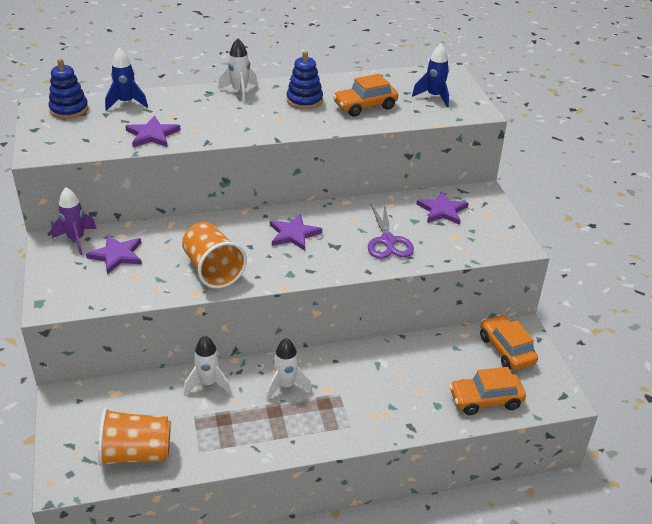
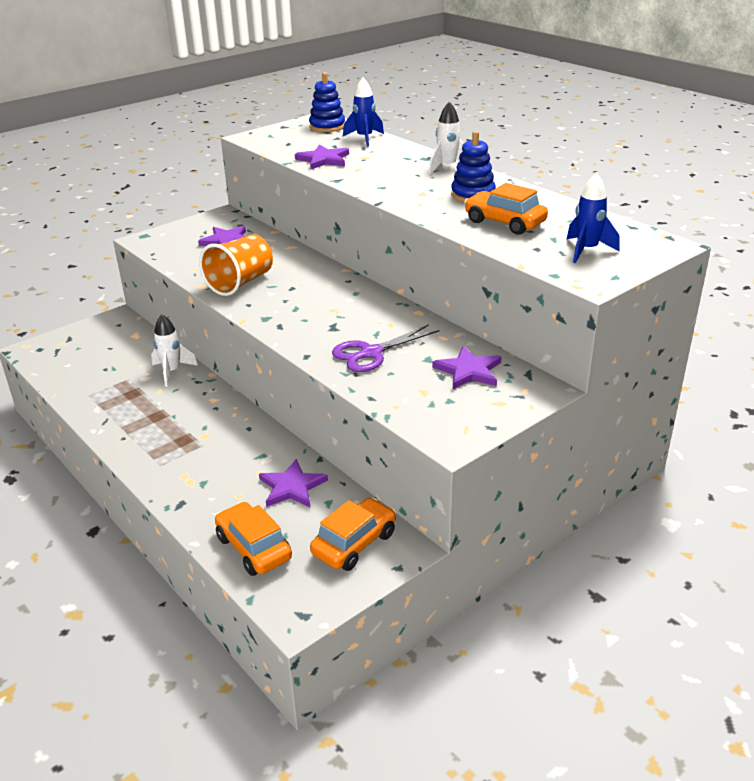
camera: 65 degrees right, 5 degrees down
(76, 240) = (233, 221): purple rocket -> none
(136, 454) = (72, 368): orange cup -> none
(286, 386) = (194, 411): white rocket -> none
(293, 234) = (331, 302): purple star -> purple star (292, 487)

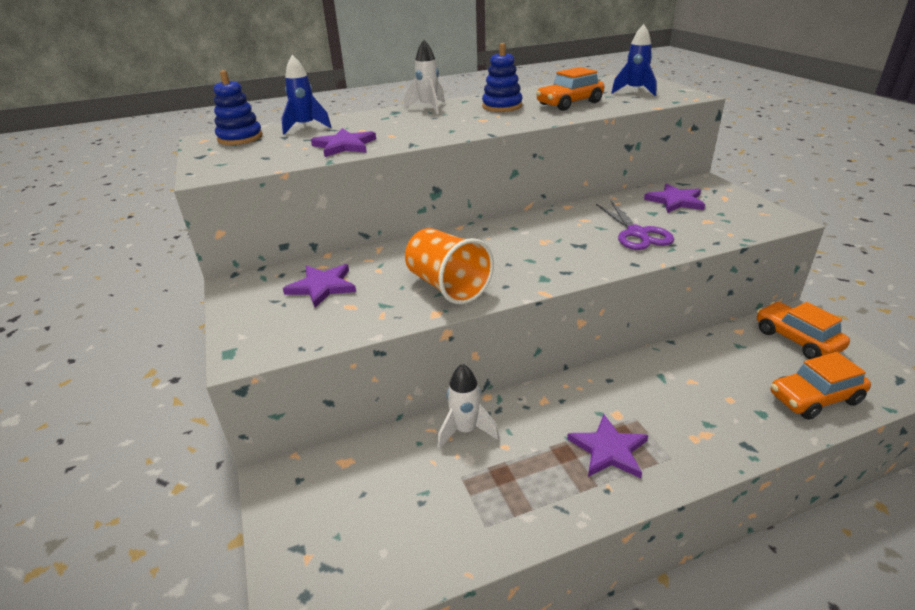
camera: 70 degrees left, 0 degrees up
(292, 487) = (716, 363): purple star -> purple star (608, 450)

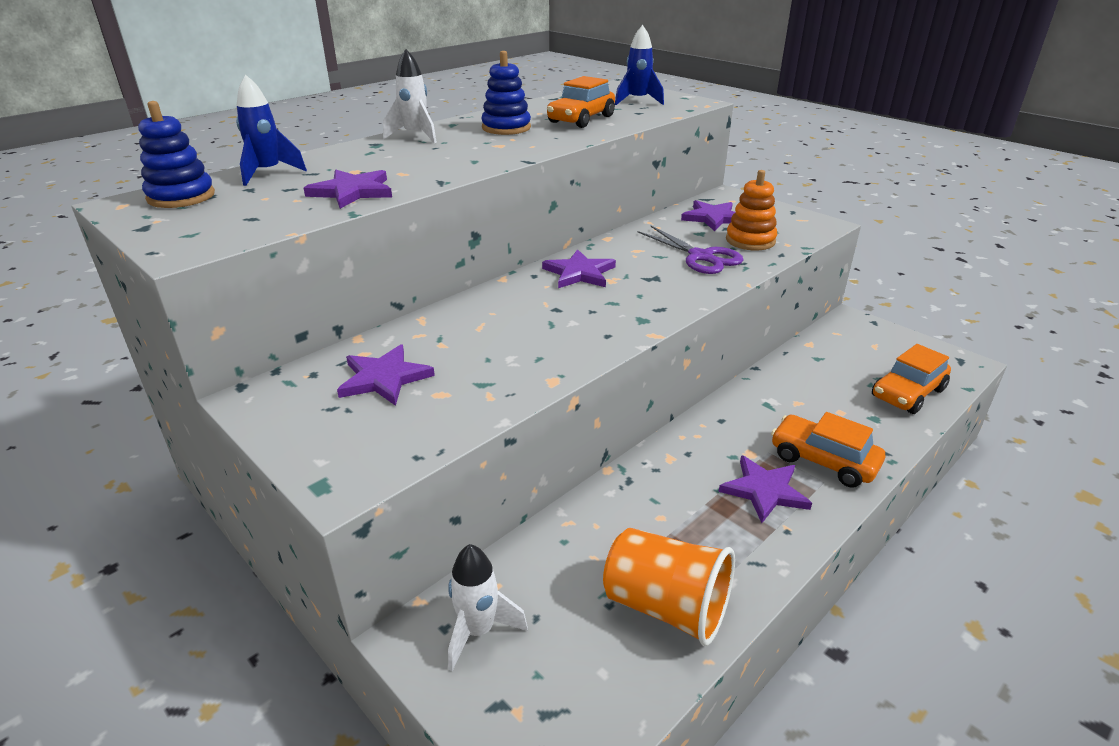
camera: 25 degrees left, 0 degrees up
(447, 286) = (543, 348): orange cup -> orange cup (666, 607)
(465, 430) = (608, 512): white rocket -> white rocket (478, 630)
(522, 232) = (579, 273): none -> purple star
(695, 225) = (750, 240): none -> orange stacking toy
(796, 339) = (862, 342): orange car -> orange car (823, 460)

